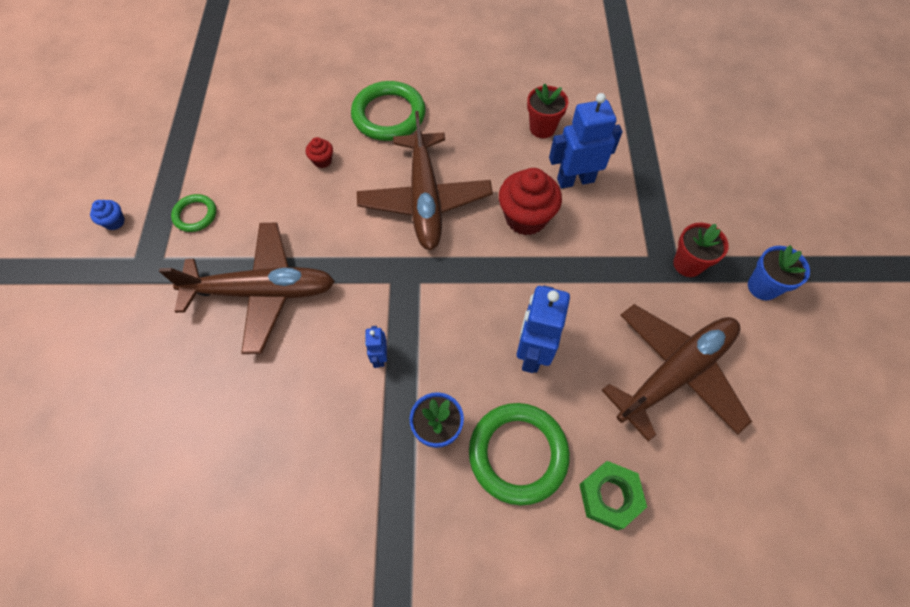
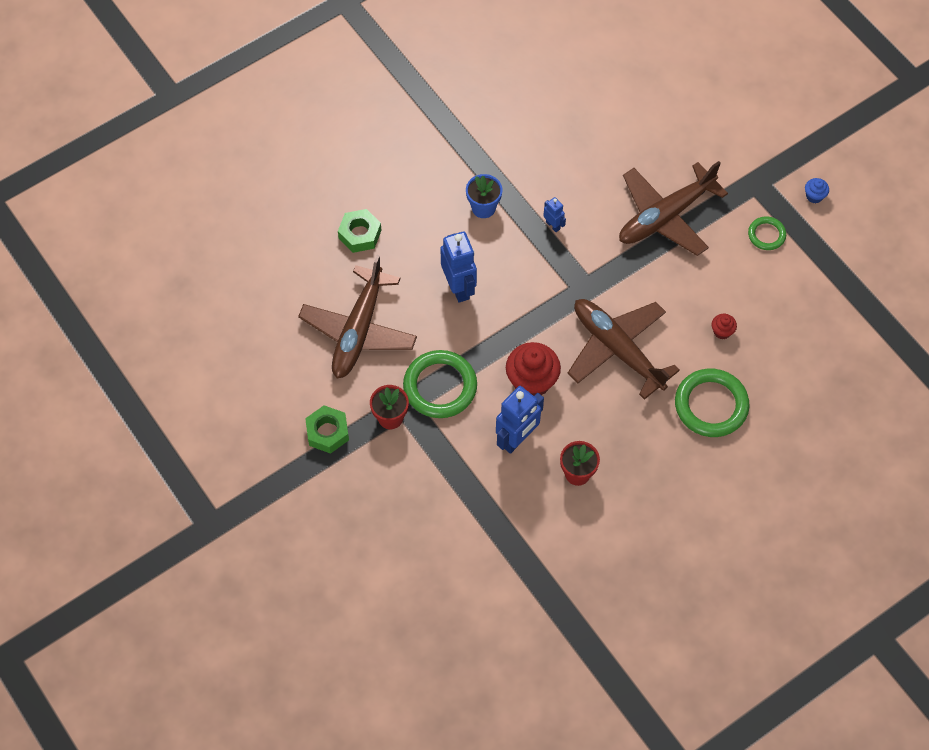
camera: 145 degrees right, 0 degrees up
(518, 454) = (427, 224): green ring -> green ring (440, 386)
(762, 287) = (327, 432): blue flower pot -> green nut

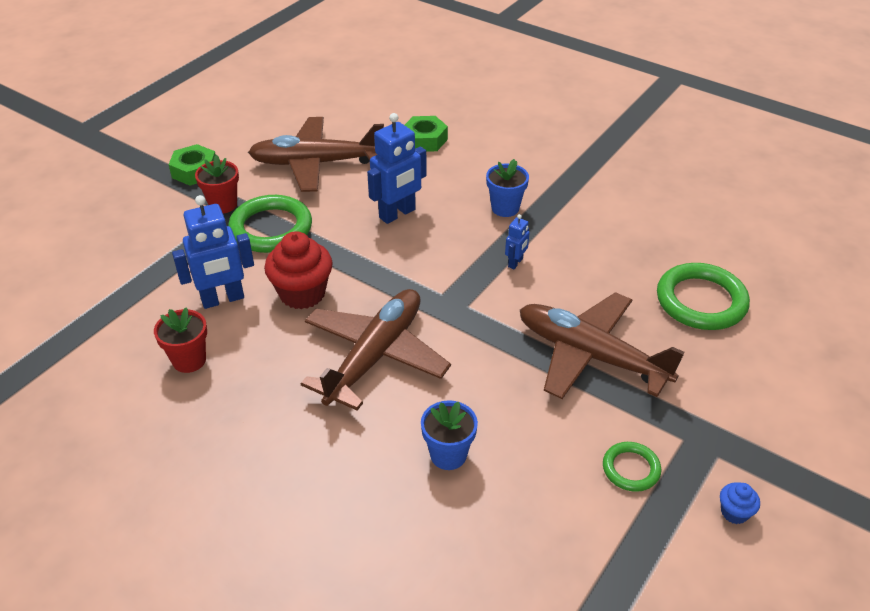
camera: 70 degrees right, 20 degrees down
(517, 439) = (223, 299): blue robot -> blue robot turned 45 degrees counterclockwise
(711, 405) = (328, 470): green ring -> green ring (701, 301)
(722, 331) = (448, 455): red cupcake -> blue flower pot

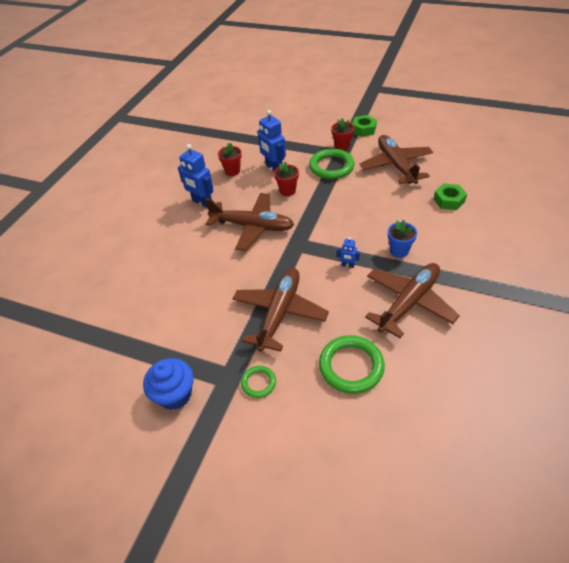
camera: 80 degrees right, 5 degrees up
(302, 293) = (287, 191): red cupcake -> red flower pot
(397, 214) = (368, 207): blue robot -> blue robot (202, 202)
(448, 455) = (194, 267): blue flower pot -> none
(603, 224) = (409, 302): none -> brown plane
(631, 469) = (198, 342): green ring -> green ring (258, 383)
(734, 512) = (175, 394): blue cupcake -> blue cupcake, size x2.12

